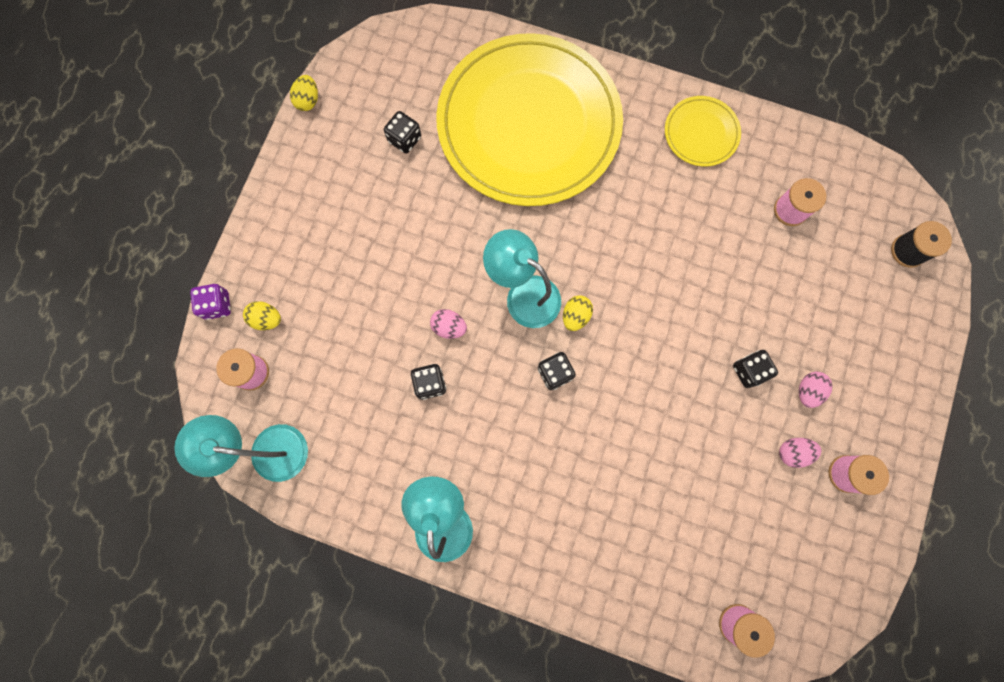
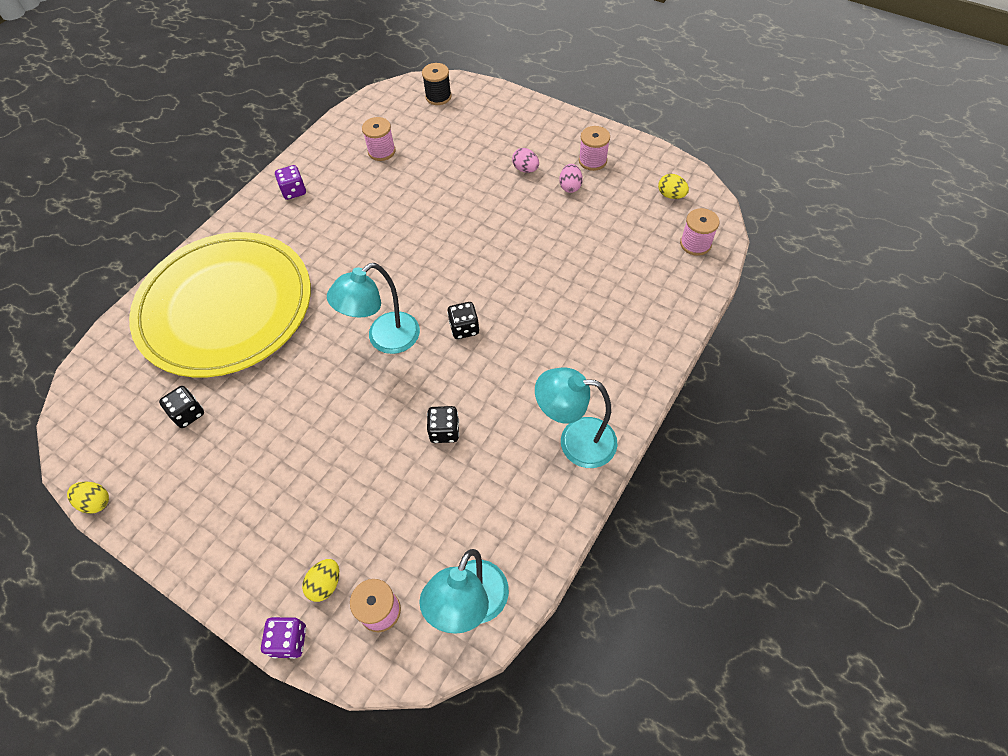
camera: 75 degrees left, 20 degrees down
(449, 327) = (394, 405): pink egg -> none
(575, 316) = (418, 304): yellow egg -> yellow egg (671, 195)
(701, 133) = (294, 191): yellow plate -> purple dice
(749, 371) = (500, 199): black dice -> none

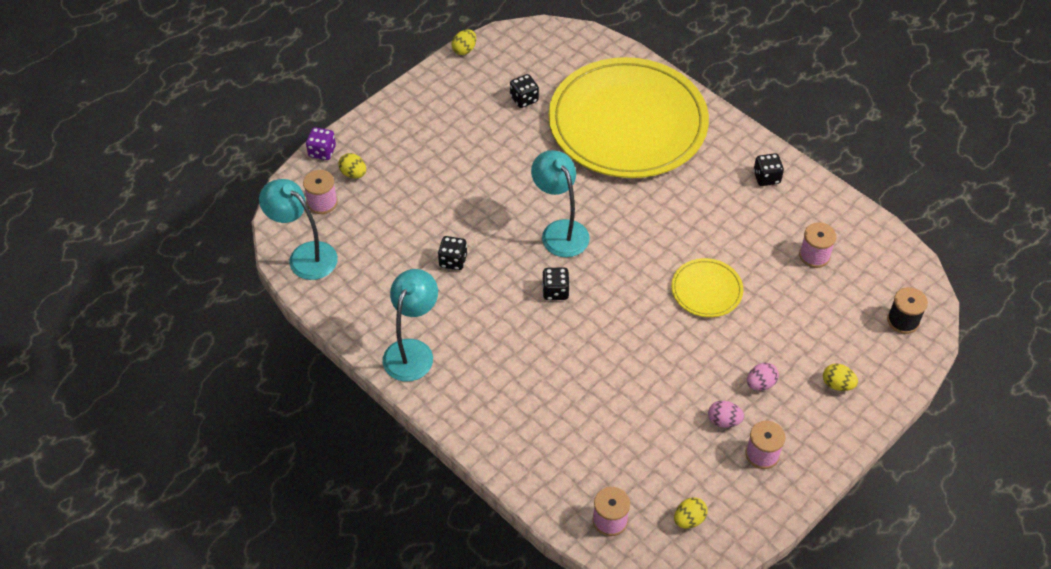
camera: 100 degrees right, 5 degrees down
(294, 191) = (766, 177): purple dice -> black dice
(435, 215) = (706, 290): none -> yellow plate
(511, 126) = (837, 384): none -> yellow egg

